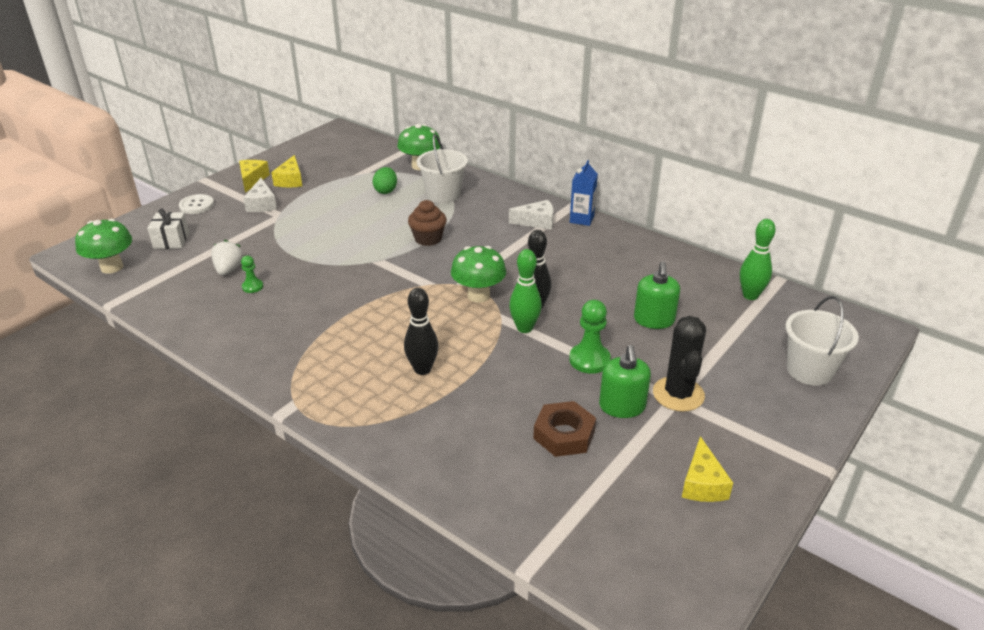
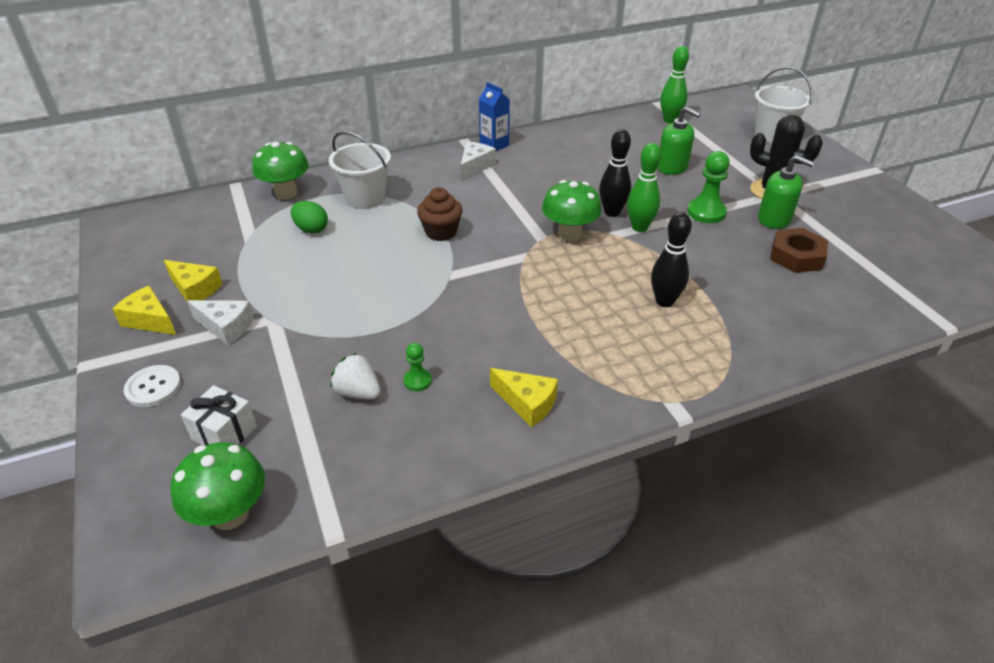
camera: 60 degrees left, 5 degrees up
(702, 483) = (876, 218): yellow cheese -> yellow cheese (527, 403)

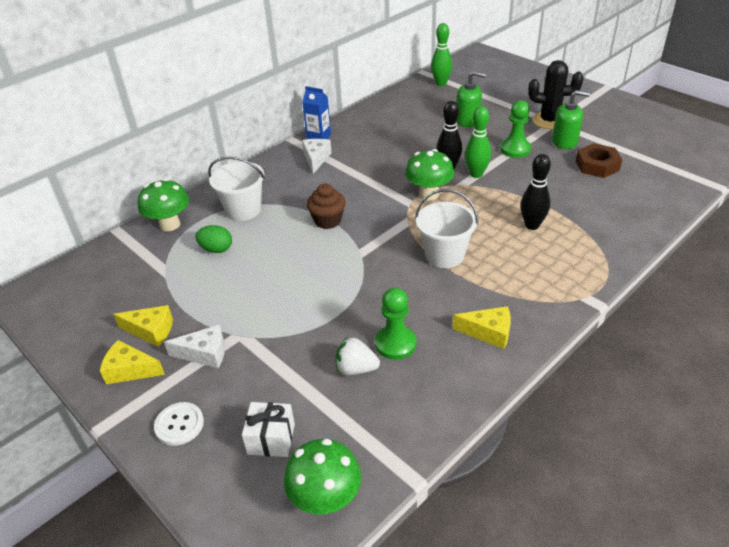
camera: 20 degrees left, 0 degrees up
(417, 381) = (395, 343): green pawn -> green pawn, size x1.76
(772, 135) = (521, 77): white bucket -> white bucket (444, 255)

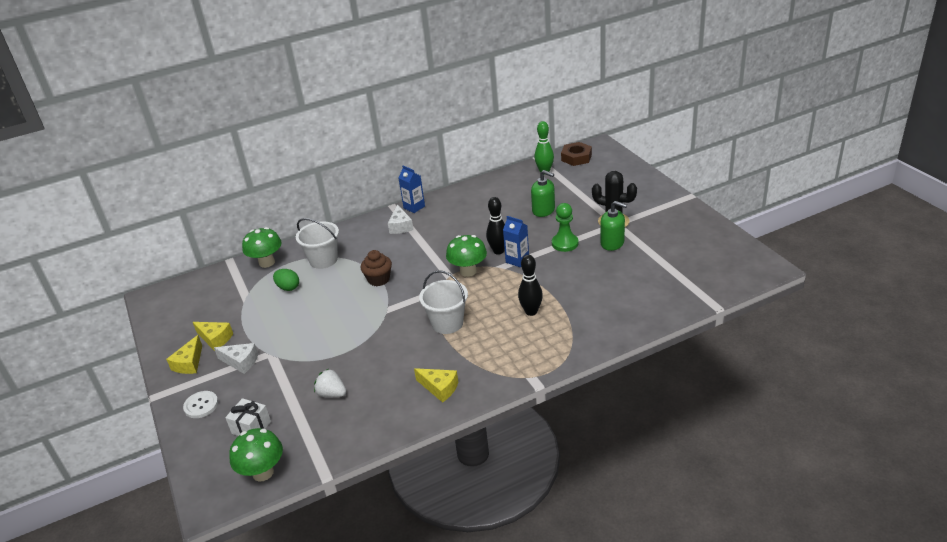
camera: 20 degrees right, 5 degrees down
(130, 370) = (189, 363): yellow cheese -> yellow cheese turned 105 degrees counterclockwise
(316, 159) = (400, 226): white cheese -> white cheese turned 150 degrees clockwise
(395, 343) = (369, 382): green pawn -> none
(476, 174) = (517, 260): green bowling pin -> blue carton
(597, 165) = (624, 269): brown nut -> brown nut (576, 157)

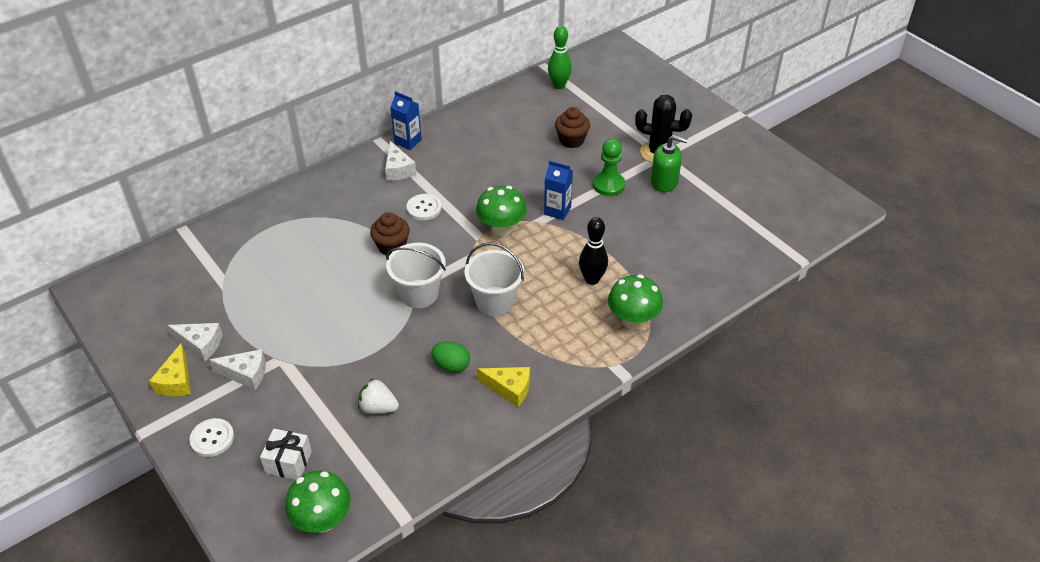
camera: 15 degrees left, 10 degrees up
(215, 339) = (201, 344): yellow cheese -> white cheese
(267, 262) = (236, 230): green mushroom -> green mushroom (632, 320)
(288, 287) = (276, 265): green egg -> green egg (451, 365)
(323, 260) = (311, 222): white bucket -> white bucket (419, 294)
(412, 254) = (424, 208): none -> white button
(498, 251) = (531, 199): black bowling pin -> none
(543, 210) = (571, 140): green soap dispenser -> brown cupcake
(576, 157) = (592, 64): brown nut -> none

